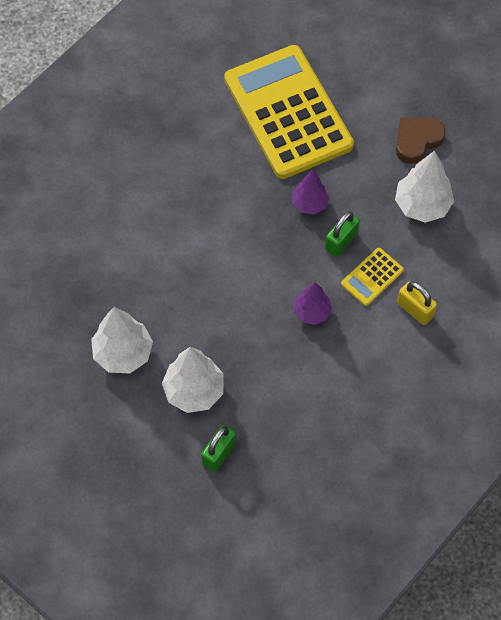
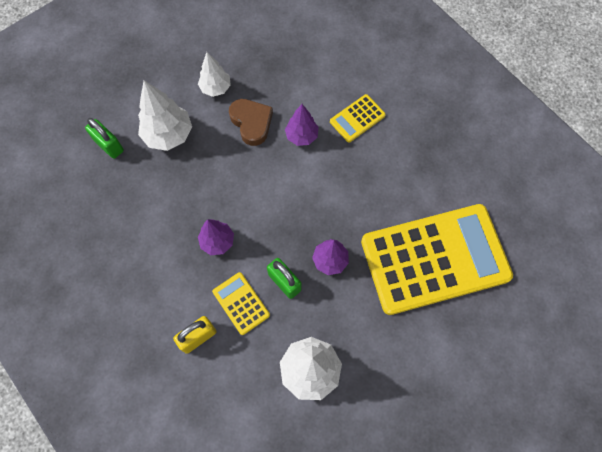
camera: 100 degrees right, 5 degrees up
(123, 353) = (215, 88): white tree -> white tree, size x0.64
(140, 200) = (357, 118): none -> yellow calculator
(171, 252) = (301, 136): none -> purple tree
(417, 140) = (387, 382): brown heart -> brown heart (251, 123)

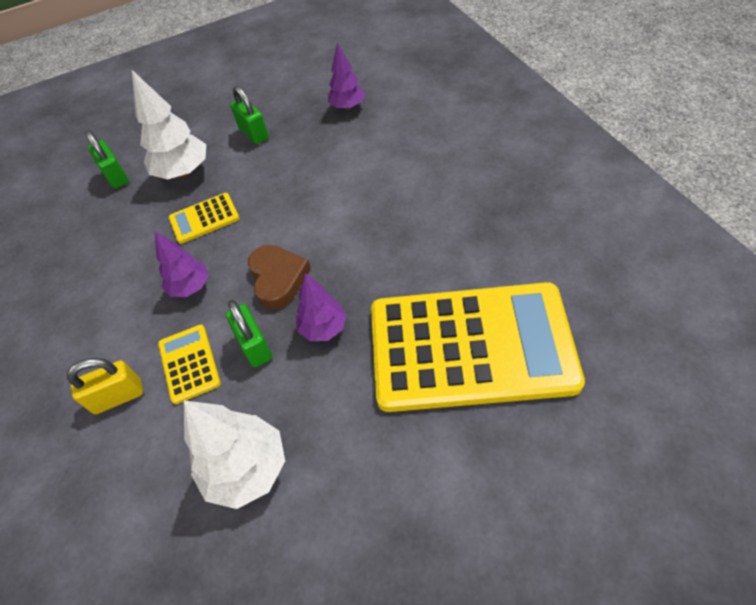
camera: 20 degrees right, 15 degrees down
(215, 88) = (254, 133): white tree -> green padlock
(251, 123) = (281, 169): brown heart -> brown heart (278, 279)
(301, 136) = (334, 187): purple tree -> purple tree (347, 107)
(357, 118) = (409, 175): yellow calculator -> yellow calculator (204, 218)

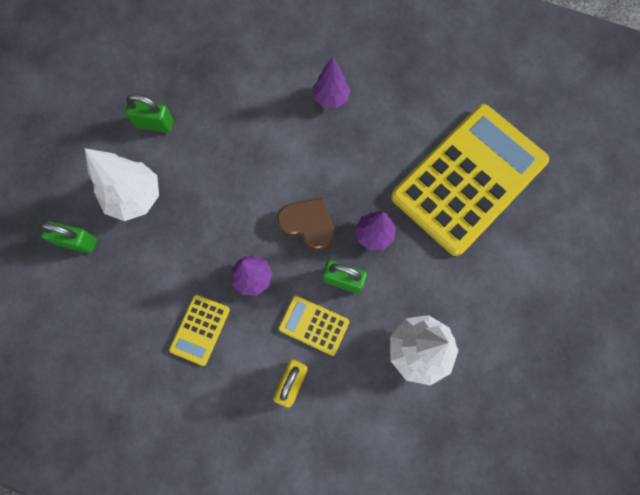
camera: 50 degrees left, 20 degrees up
(204, 218) = (200, 222): yellow calculator -> yellow calculator (200, 329)
(347, 107) = (208, 50): purple tree -> purple tree (331, 98)

